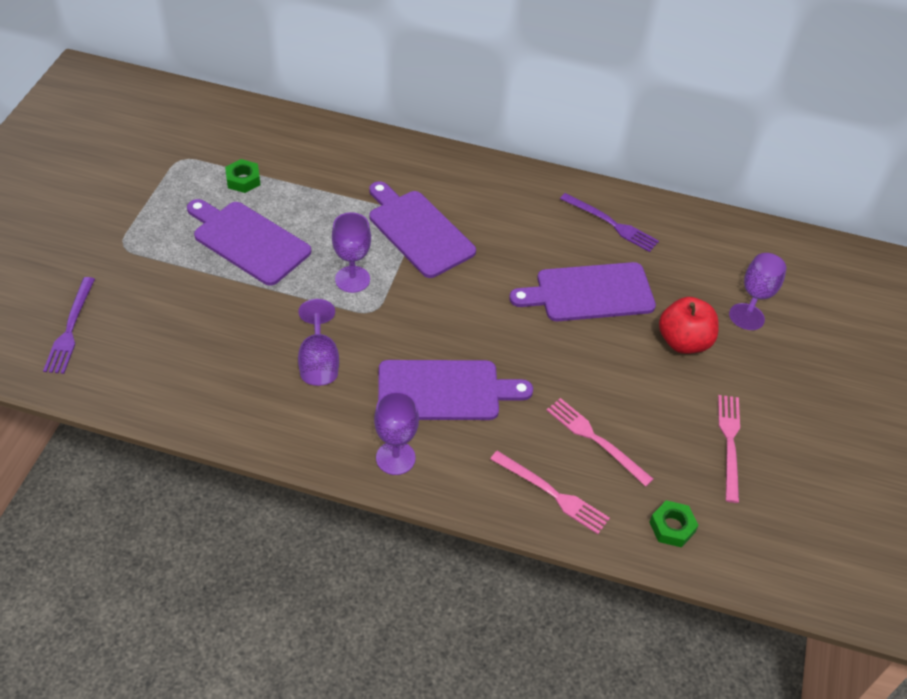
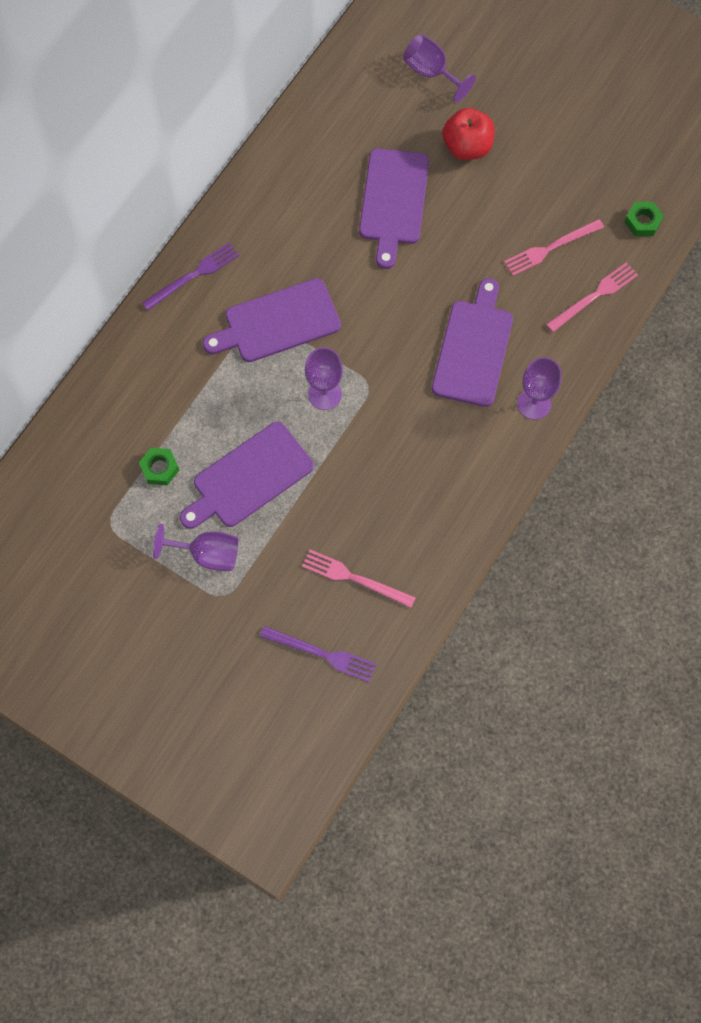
camera: 70 degrees left, 20 degrees up
(319, 362) = (416, 443): purple goblet -> purple goblet (207, 554)
(611, 224) = (314, 155): purple fork -> purple fork (193, 275)
(729, 443) = (576, 153): pink fork -> pink fork (354, 578)

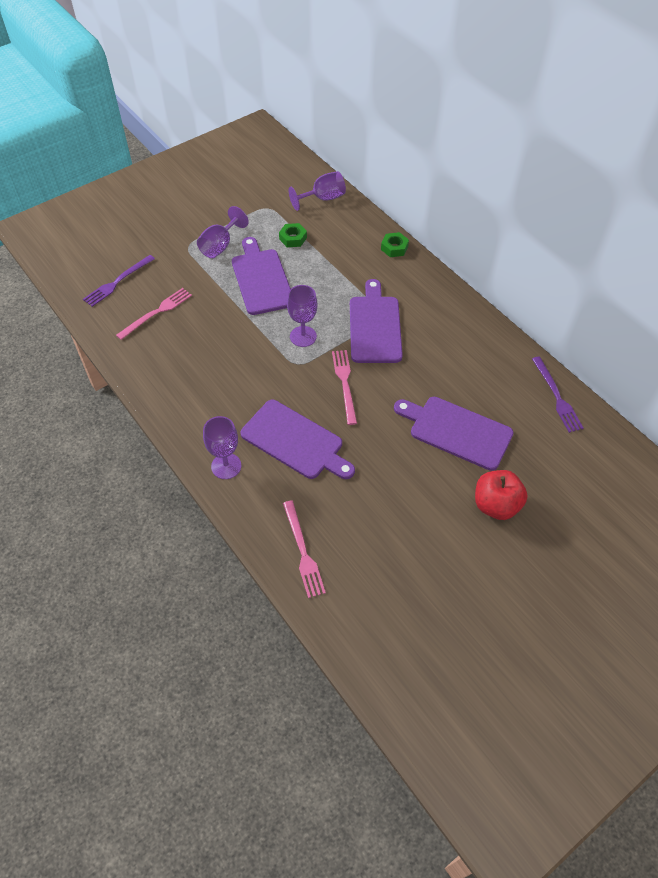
camera: 110 degrees right, 15 degrees down
(193, 275) = (434, 290): purple fork -> purple fork (557, 396)
(431, 73) = (587, 504): purple goblet -> purple goblet (323, 198)
(550, 248) = (366, 534): pink fork -> pink fork (344, 383)
(642, 222) = (363, 627): green nut -> green nut (394, 248)

